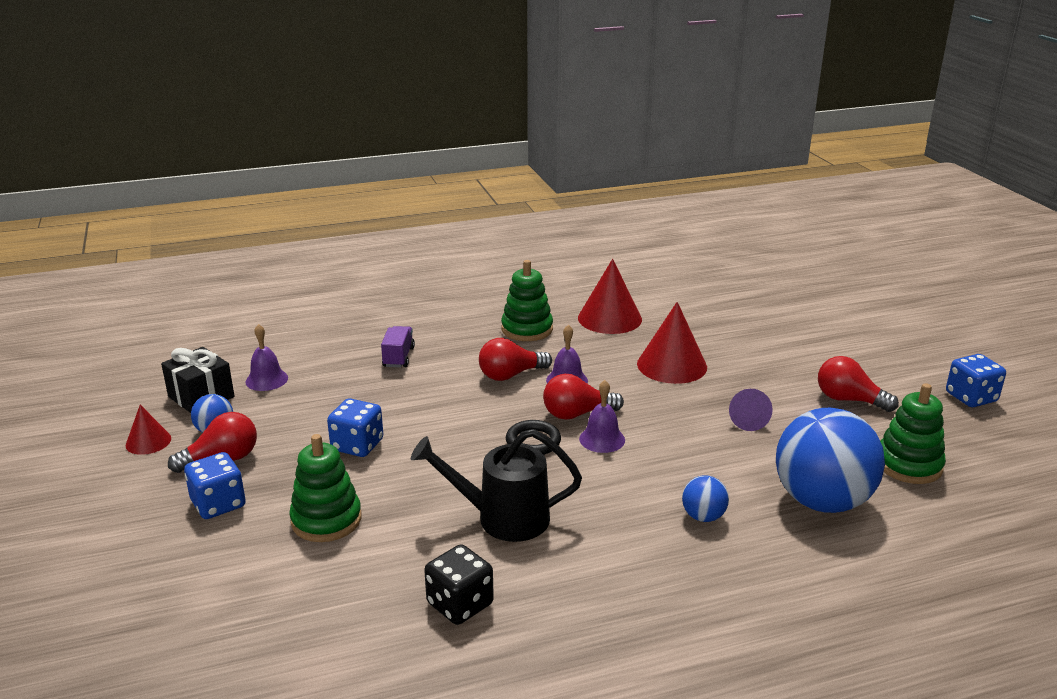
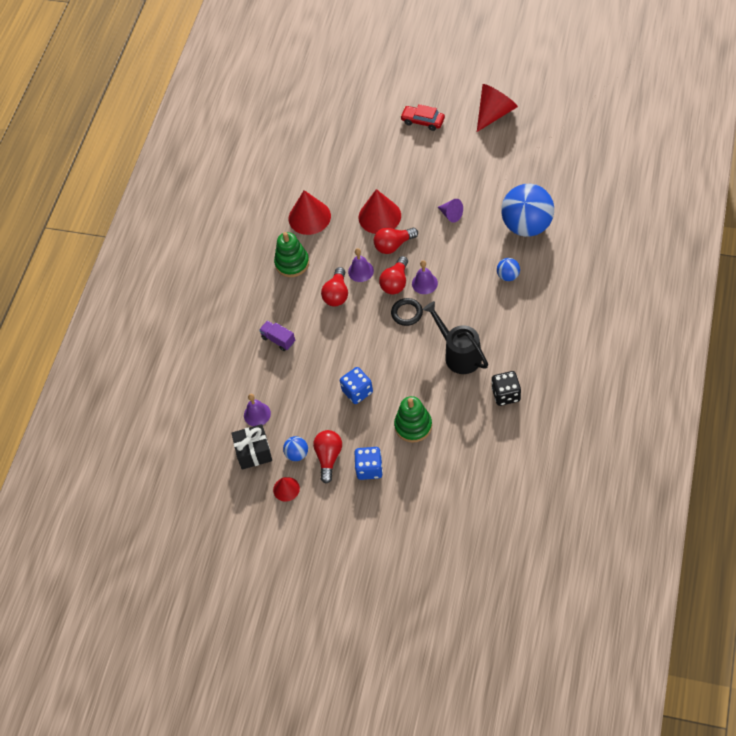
camera: 50 degrees left, 30 degrees up
(502, 518) = (458, 354): black watering can -> black watering can turned 105 degrees clockwise
(848, 400) = (463, 162): red light bulb -> red light bulb (393, 245)
(866, 346) = (423, 121): none -> red car
(908, 465) = (525, 176): green stacking toy -> none
(971, 397) = (494, 113): blue dice -> red cone

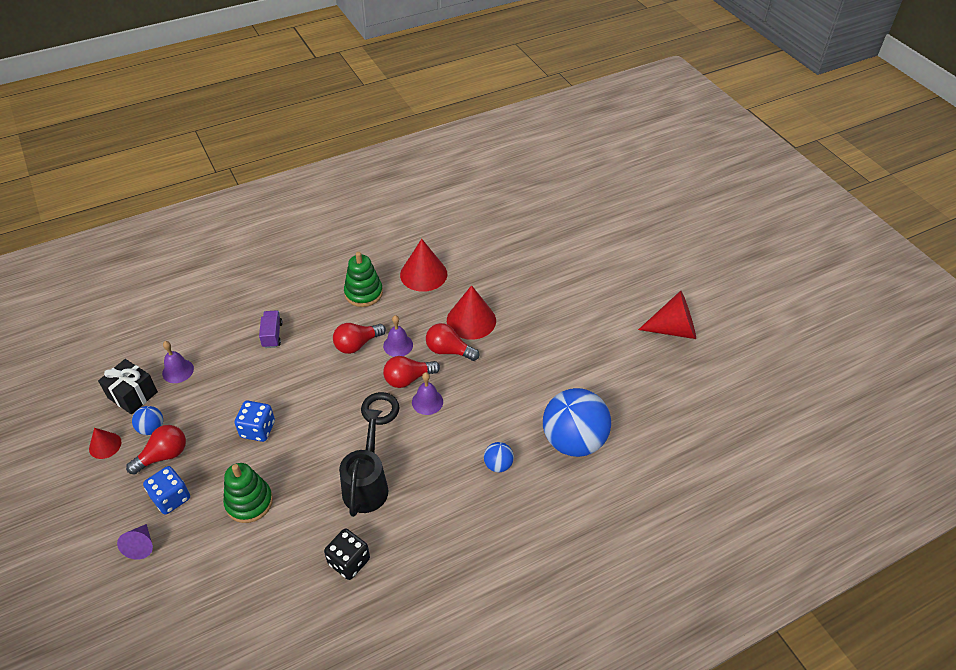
camera: 40 degrees right, 10 degrees down
(423, 121) = (606, 284): red car -> none
(451, 214) = (525, 371): purple cone -> purple cone (141, 546)

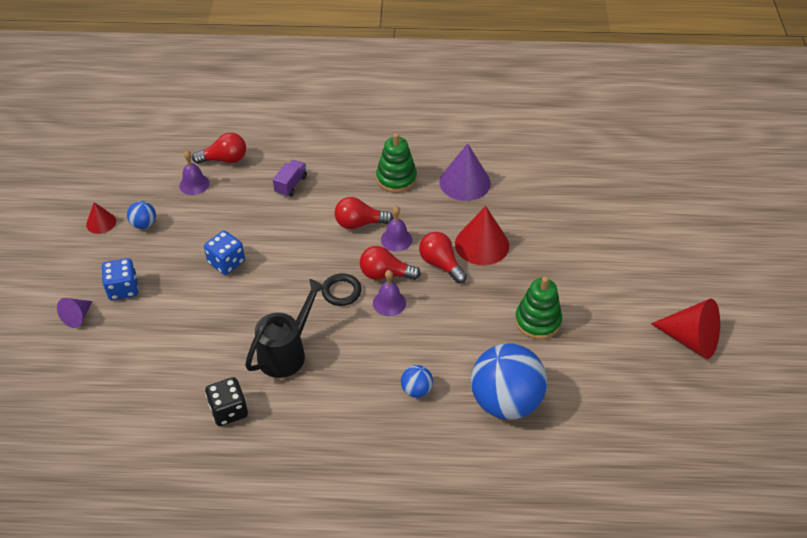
camera: 30 degrees right, 0 degrees up
(132, 395) = (147, 190): black gift -> none
(163, 456) = (139, 251): red light bulb -> red light bulb (224, 159)
(249, 502) = (181, 321): green stacking toy -> green stacking toy (537, 321)
(423, 274) = (464, 182): red cone -> purple cone

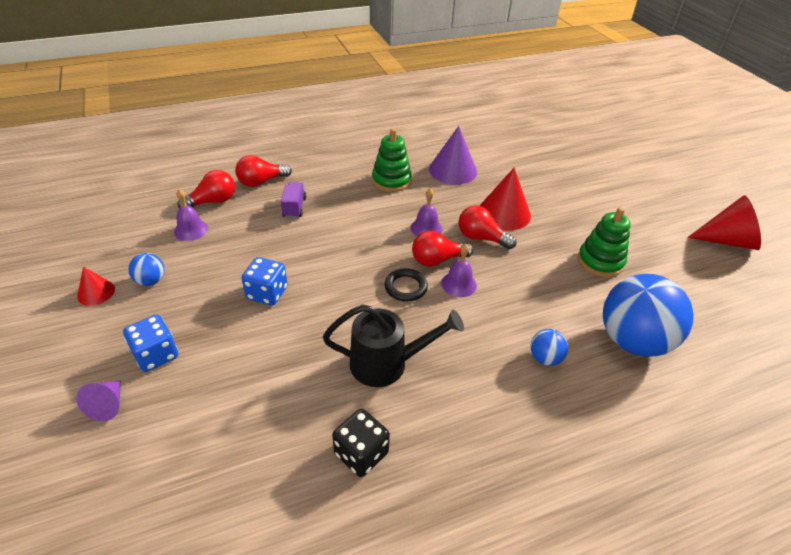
camera: 25 degrees left, 5 degrees down
(287, 352) = (388, 363): black watering can -> black watering can turned 75 degrees clockwise
(359, 223) = (382, 223): red light bulb -> red light bulb (261, 182)

